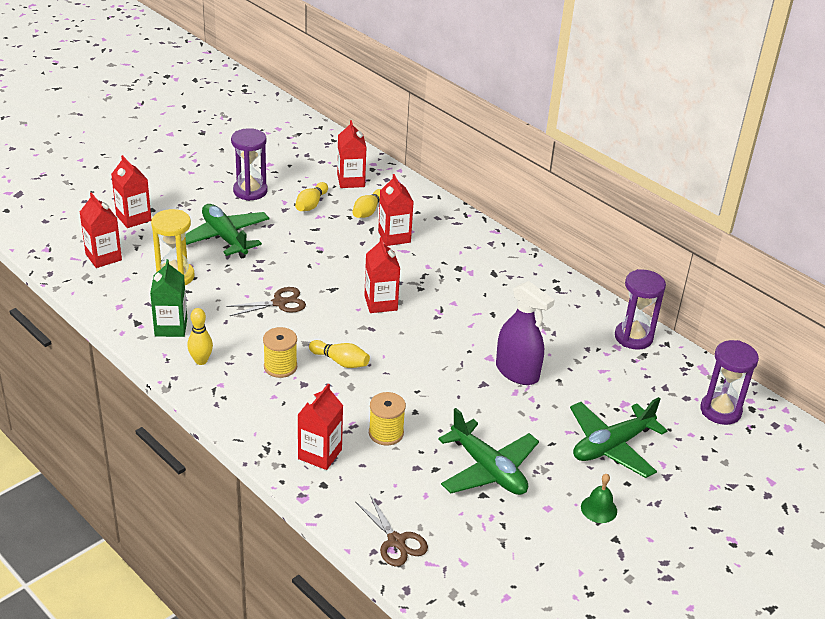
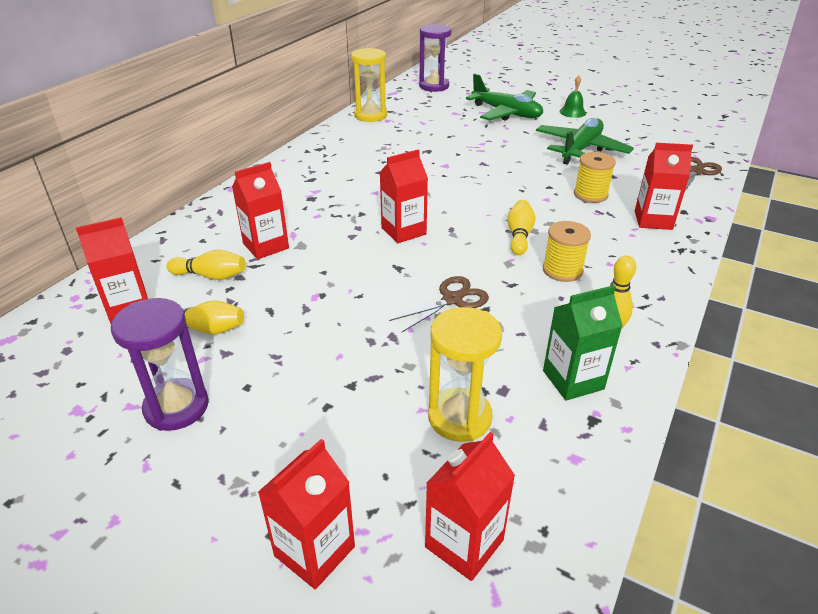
camera: 105 degrees left, 0 degrees up
(225, 238) = (329, 394): green plane -> none
(279, 303) = (452, 299): brown scissors -> brown scissors turned 90 degrees clockwise
(517, 372) = (454, 152): purple spray bottle -> none
(633, 337) = (370, 115): purple hourglass -> yellow hourglass

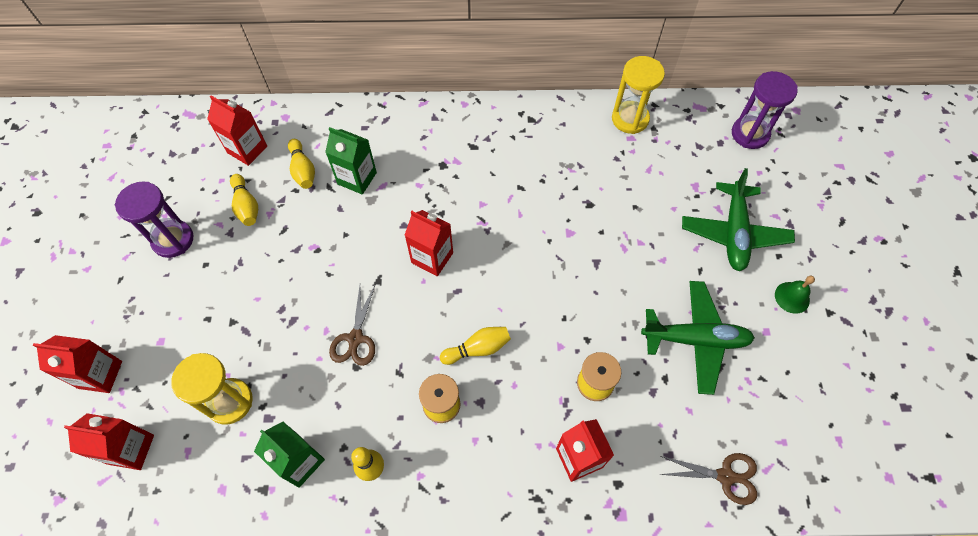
camera: 60 degrees right, 25 degrees up
(266, 246) = (357, 178): red carton -> green carton
(452, 299) = (355, 338): brown scissors -> brown scissors turned 75 degrees clockwise

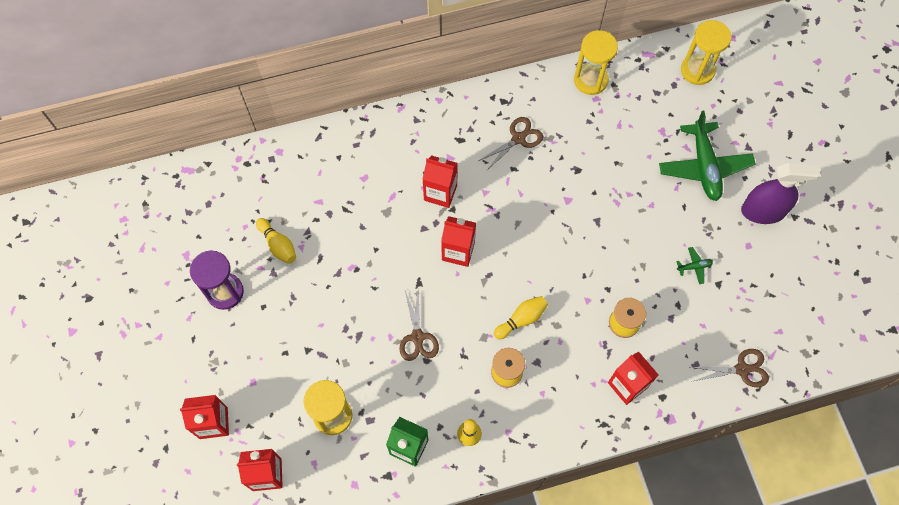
camera: 15 degrees left, 5 degrees up
(247, 149) = (257, 192): red carton -> red carton (440, 192)
(303, 170) = (316, 199): yellow bowling pin -> none
(357, 178) = (367, 195): green carton -> none
(535, 159) = (518, 138): none -> brown scissors
(695, 339) = (694, 267): green plane -> green plane, size x0.40
(750, 134) = (697, 70): purple hourglass -> yellow hourglass
(792, 297) = (762, 211): green bell -> purple spray bottle

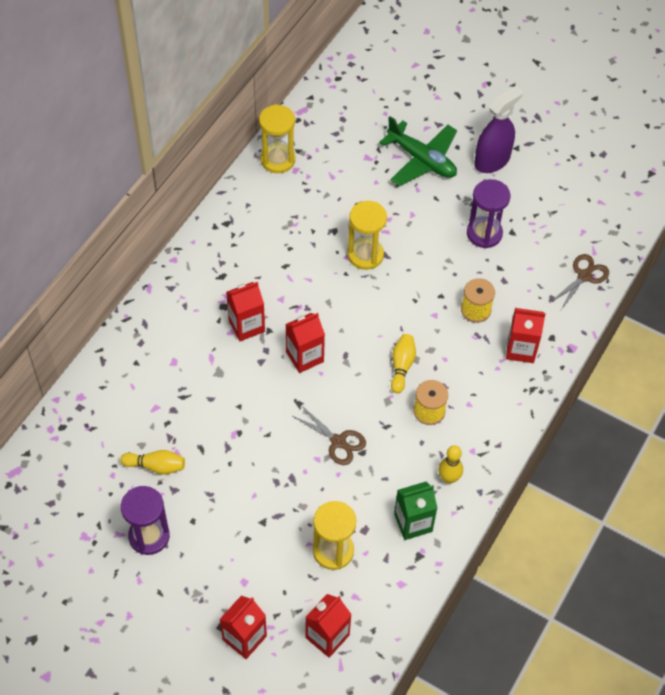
camera: 45 degrees left, 10 degrees down
(518, 138) = (266, 241): brown scissors -> none
(694, 267) = (484, 233): green plane -> purple hourglass
(697, 70) = (349, 97): yellow hourglass -> yellow hourglass (365, 255)

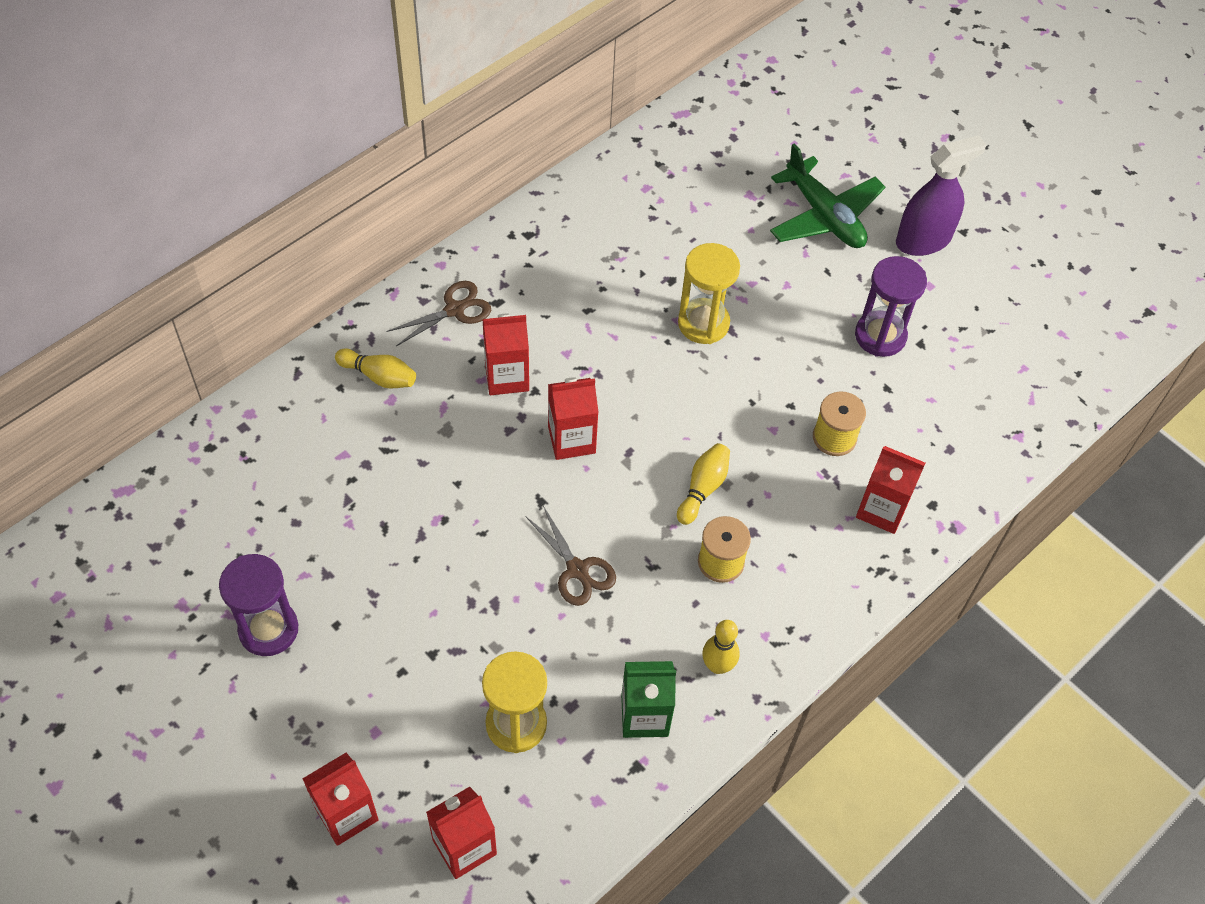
camera: 15 degrees right, 0 degrees up
(156, 466) = (314, 535): yellow bowling pin -> yellow bowling pin (379, 376)
(278, 160) = (627, 169): yellow hourglass -> none
(584, 276) = (1006, 430): brown scissors -> brown scissors (454, 310)

